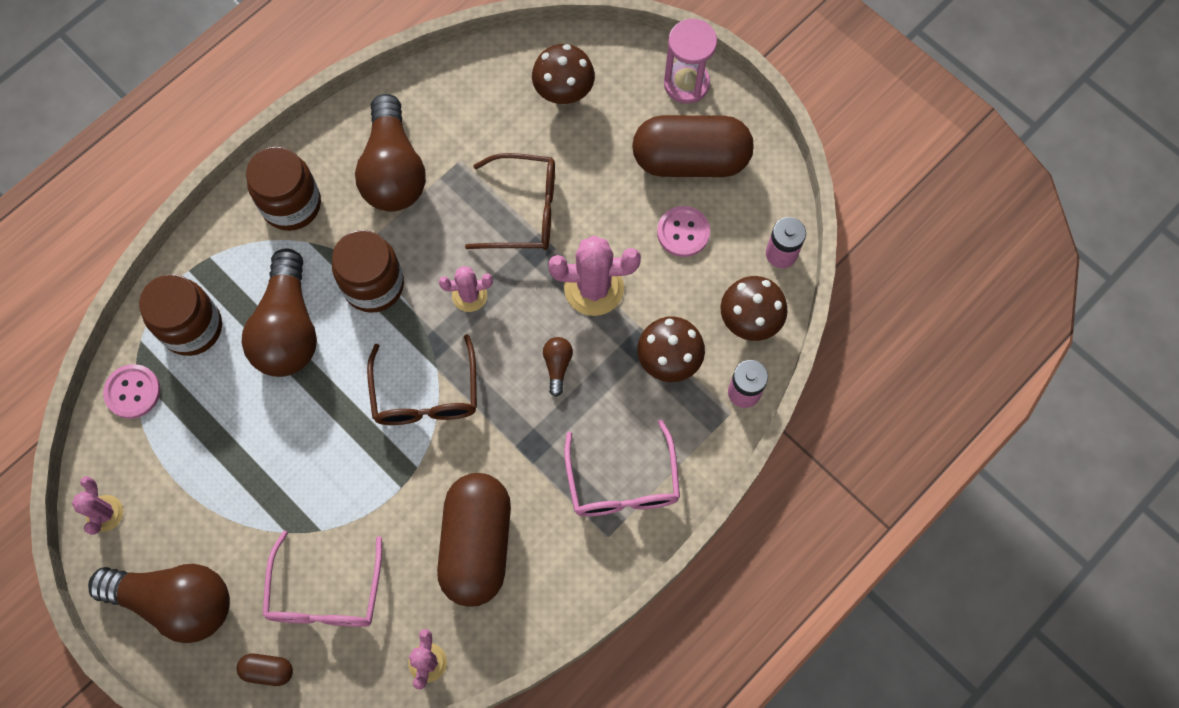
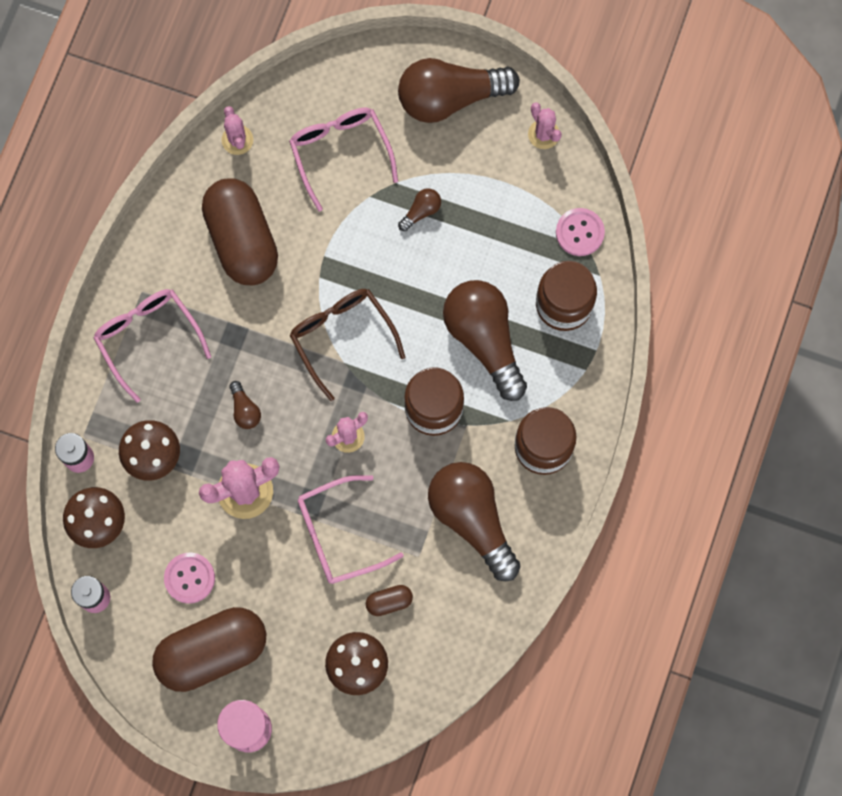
camera: 155 degrees right, 5 degrees up
(268, 670) = (354, 82): brown capsule -> brown capsule (389, 602)
(277, 488) = (421, 211): none -> brown light bulb
(524, 210) = (338, 535): brown glasses -> pink glasses

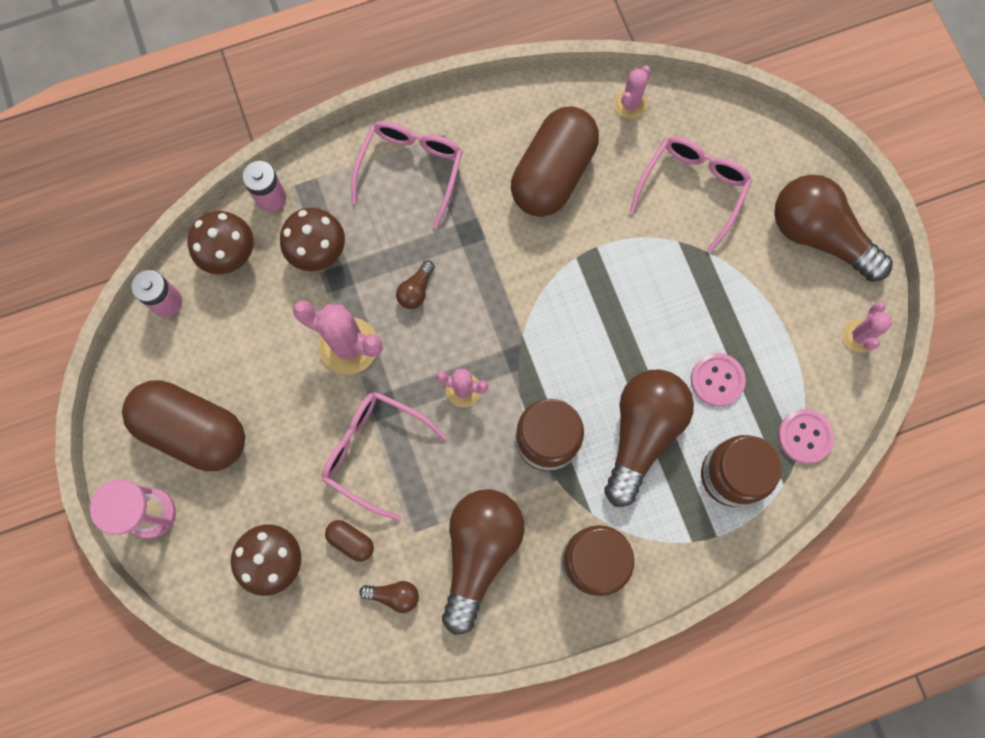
camera: 50 degrees right, 0 degrees up
(189, 578) = (241, 361): pink button -> pink button (717, 380)
(342, 337) = (542, 316): brown glasses -> none
(421, 211) = (703, 292): brown light bulb -> brown light bulb (394, 595)

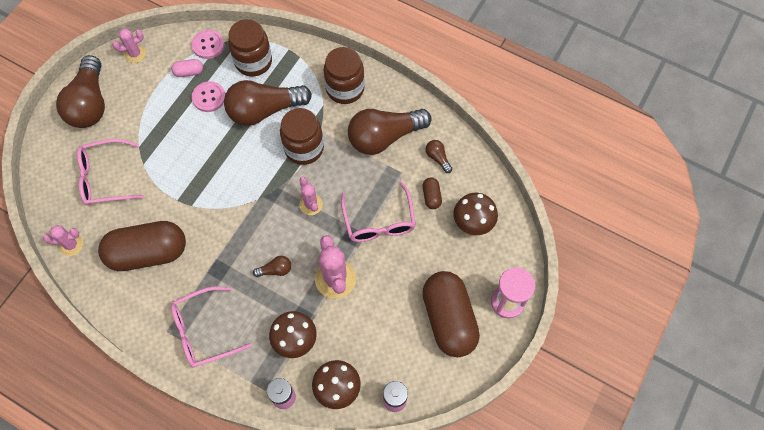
camera: 130 degrees left, 10 degrees down
(777, 382) = (189, 72): none -> pink capsule

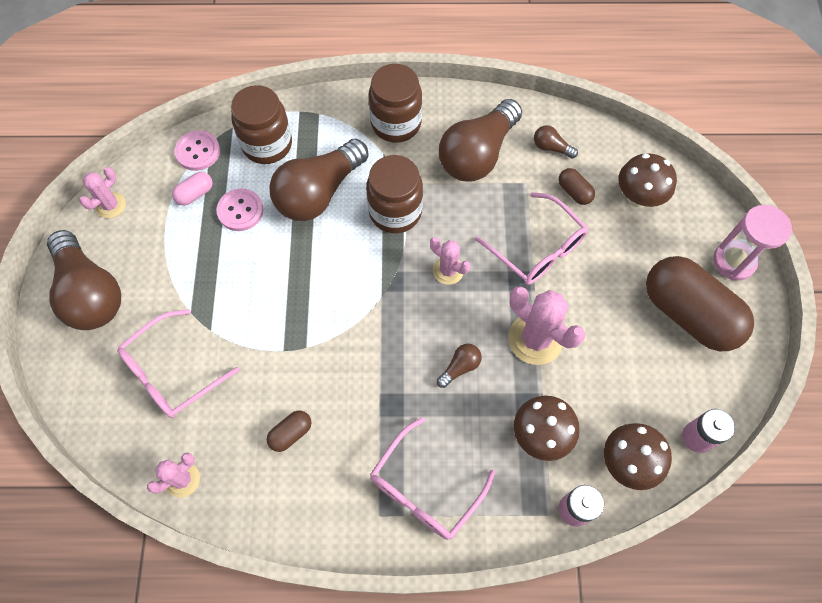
camera: 30 degrees left, 0 degrees up
(148, 253) = (291, 433): brown capsule -> brown capsule, size x0.41

